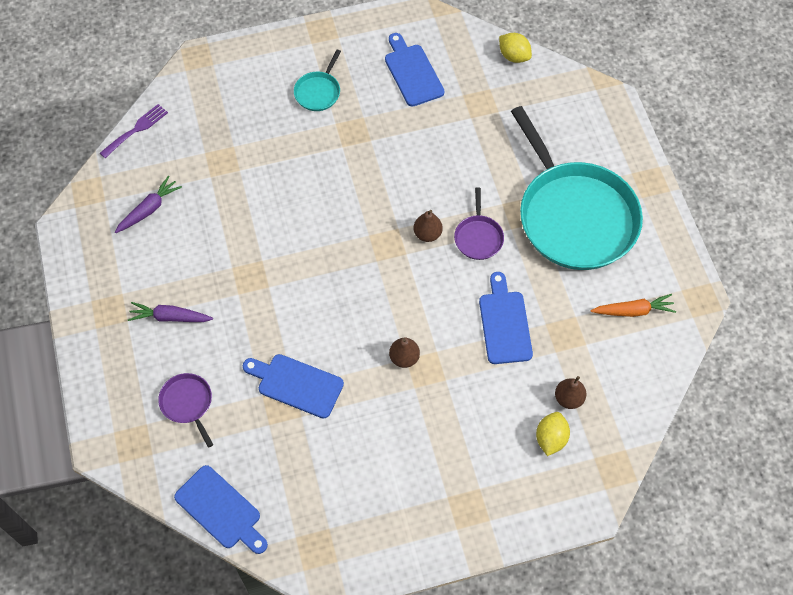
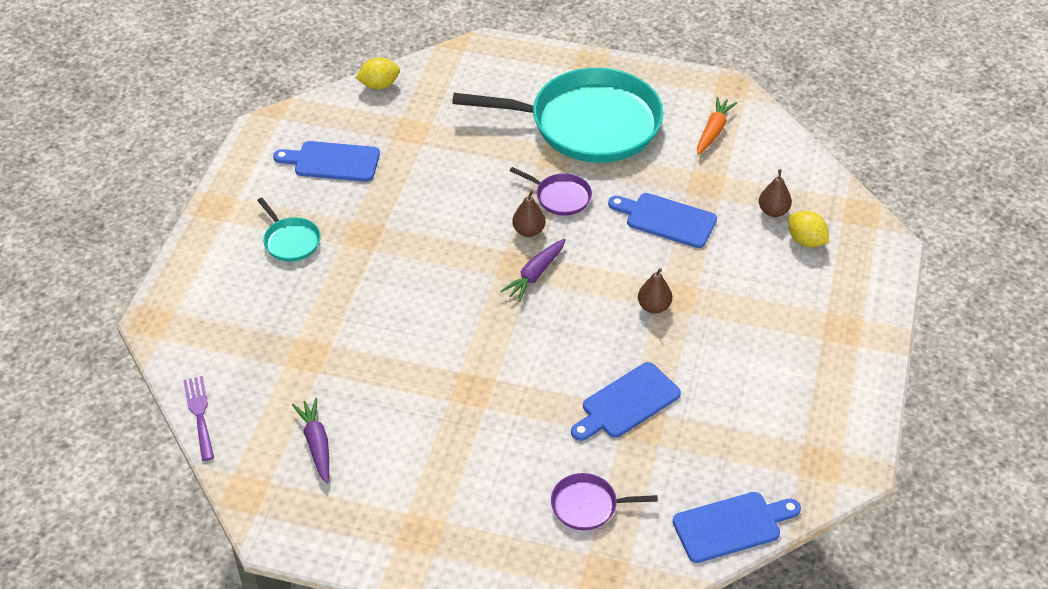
camera: 60 degrees left, 15 degrees down
(170, 317) = (470, 479): purple carrot -> purple carrot (535, 274)

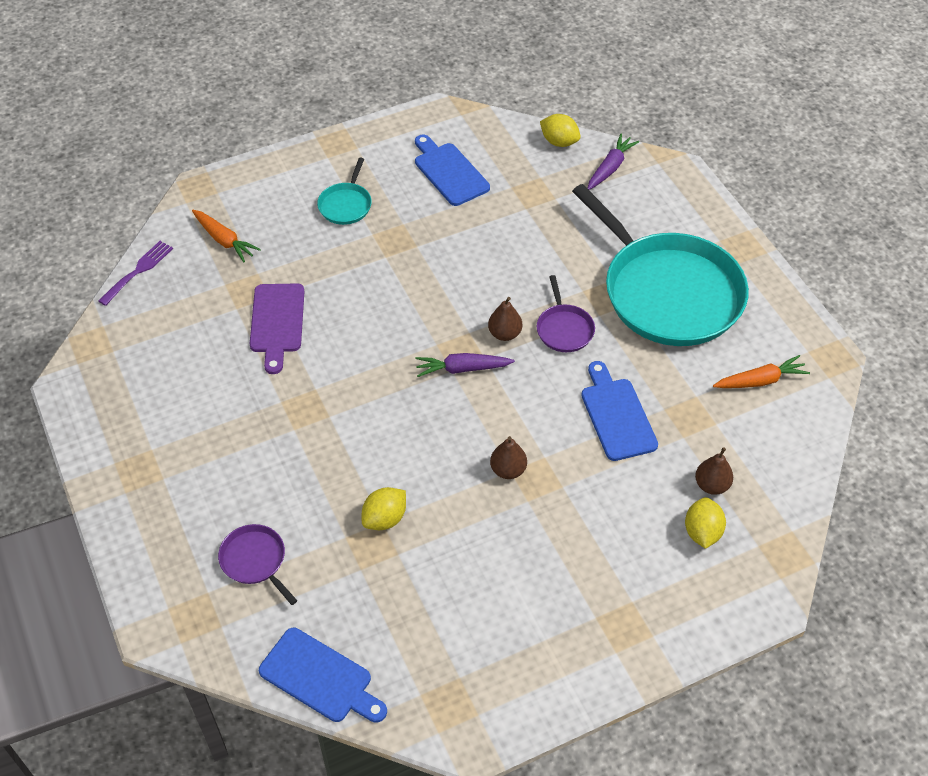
camera: 50 degrees right, 5 degrees up
(235, 338) = (224, 240): none -> orange carrot
(316, 444) = (169, 353): purple carrot -> purple carrot (610, 167)
(365, 356) = (277, 322): none -> purple cutting board
(626, 403) = (385, 519): blue cutting board -> yellow lemon

